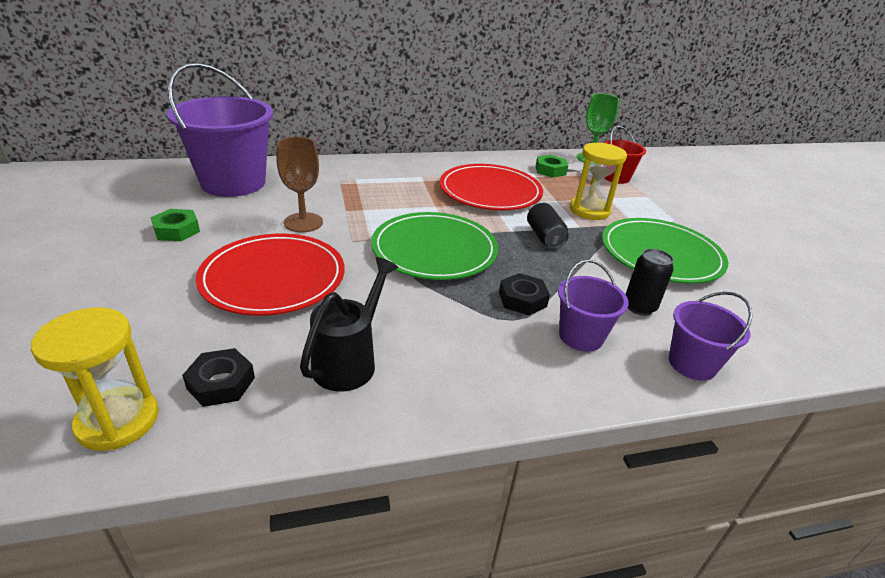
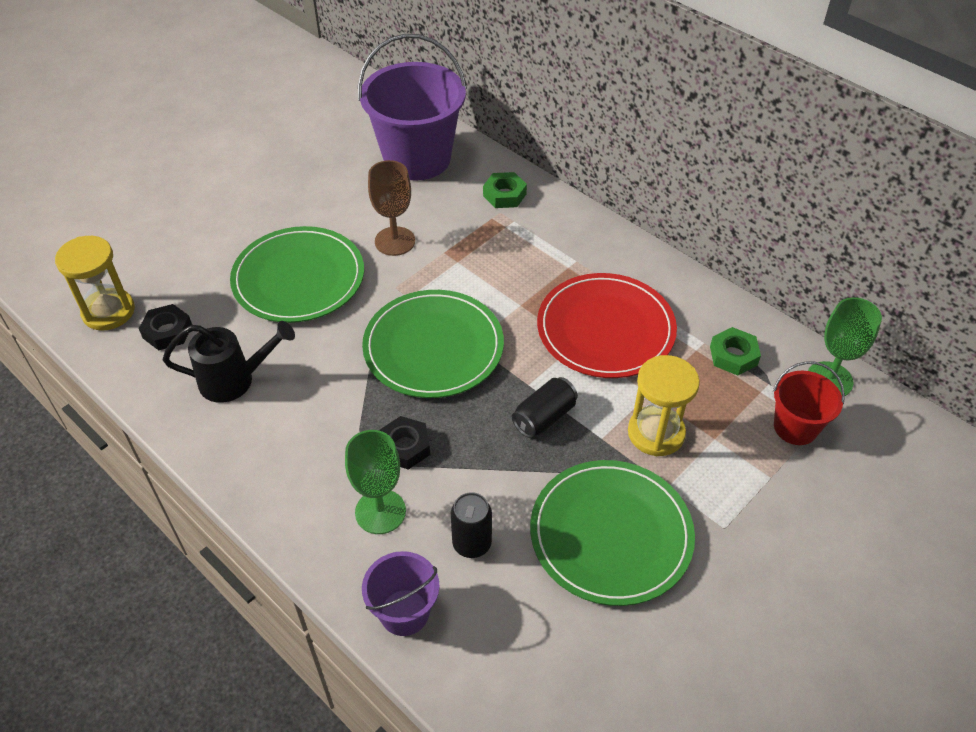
camera: 60 degrees right, 15 degrees up
(177, 230) = (313, 186): green nut -> green nut (504, 195)
(273, 277) = (298, 278): red plate -> green plate
(581, 336) = (380, 511): purple bucket -> green goblet

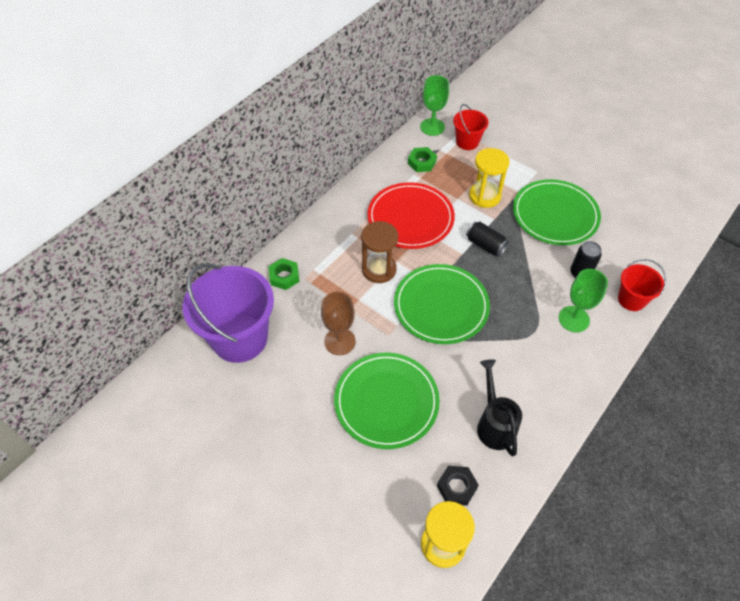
camera: 95 degrees left, 5 degrees up
(404, 612) = (631, 299): purple bucket -> red bucket
(405, 447) = (524, 312): black nut -> none
(507, 286) = (379, 269): none -> brown hourglass

